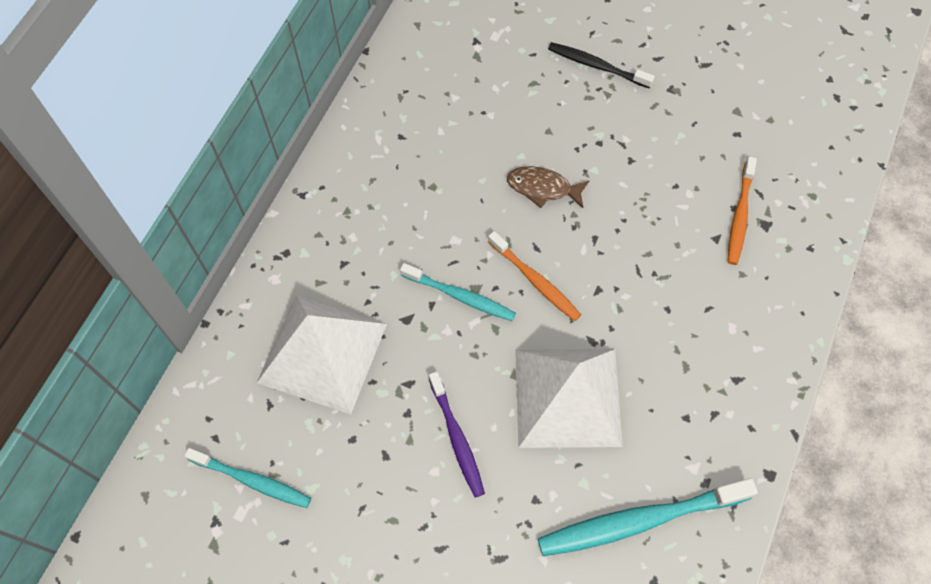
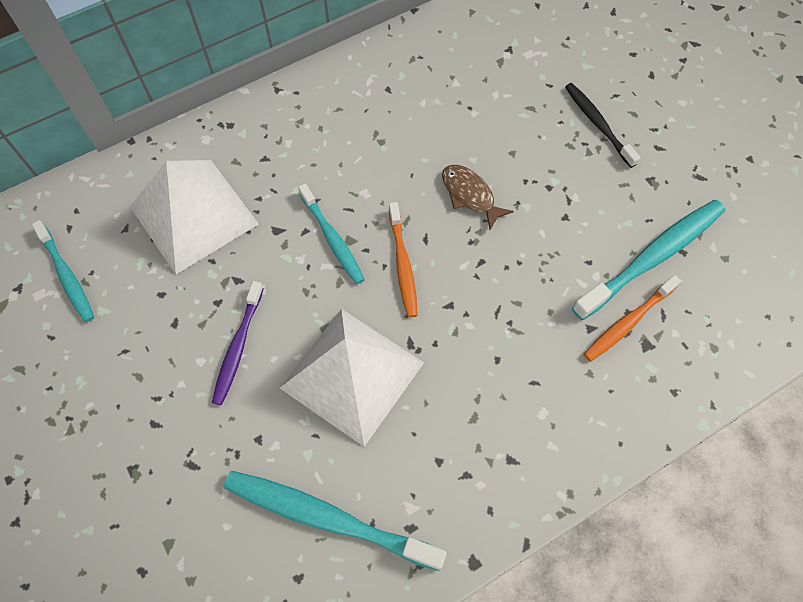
camera: 35 degrees right, 0 degrees up
(719, 152) = (652, 258): none -> turquoise toothbrush

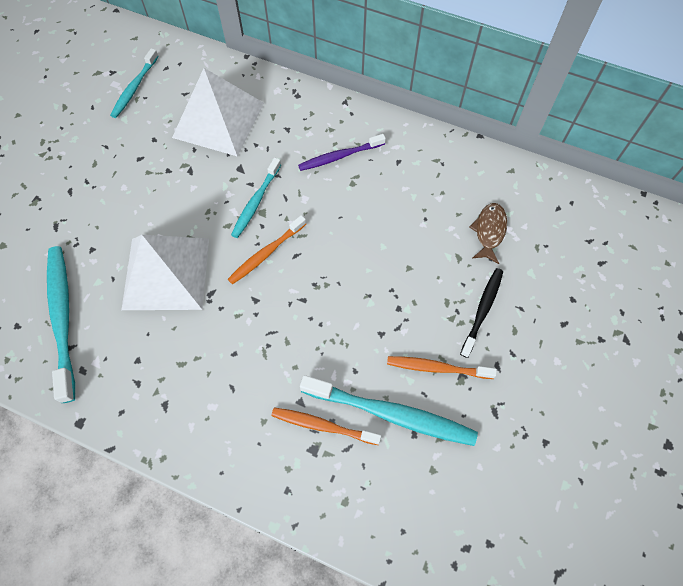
camera: 55 degrees right, 0 degrees up
(238, 347) = (144, 200): purple toothbrush -> purple toothbrush (339, 156)
(470, 195) = (351, 261): brown fish -> brown fish (489, 231)
(630, 194) = (437, 368): none -> orange toothbrush

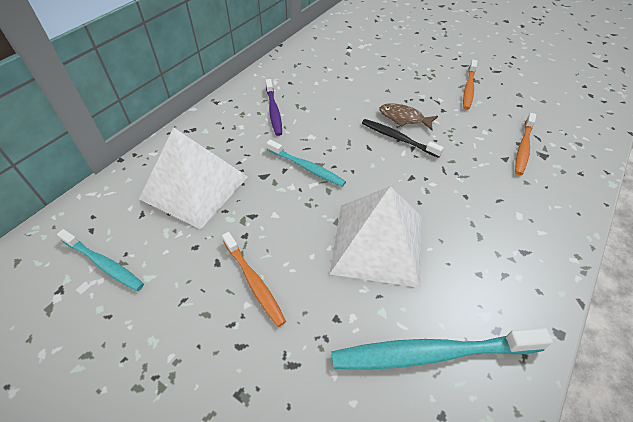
camera: 80 degrees left, 15 degrees down
(266, 253) = (364, 166): orange toothbrush -> orange toothbrush (254, 282)
(391, 414) = (507, 113): turquoise toothbrush -> none
(482, 310) = (424, 64): black toothbrush -> black toothbrush (398, 138)
(489, 231) = (362, 53): brown fish -> brown fish (404, 118)

